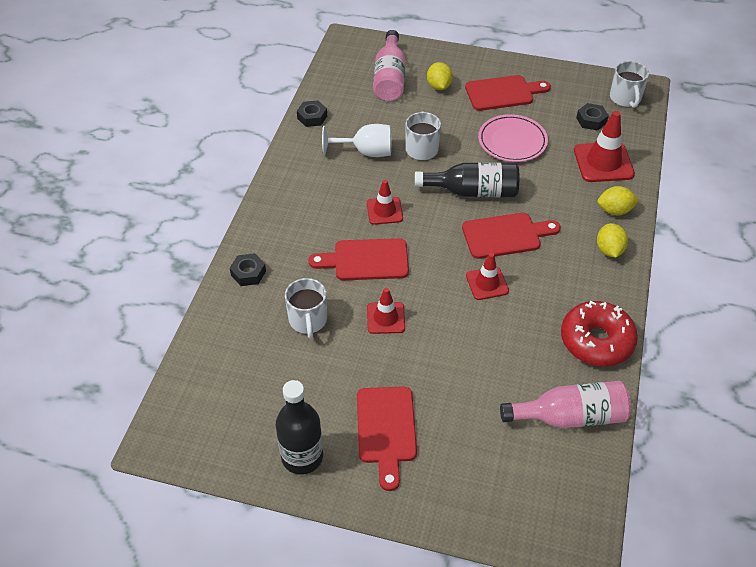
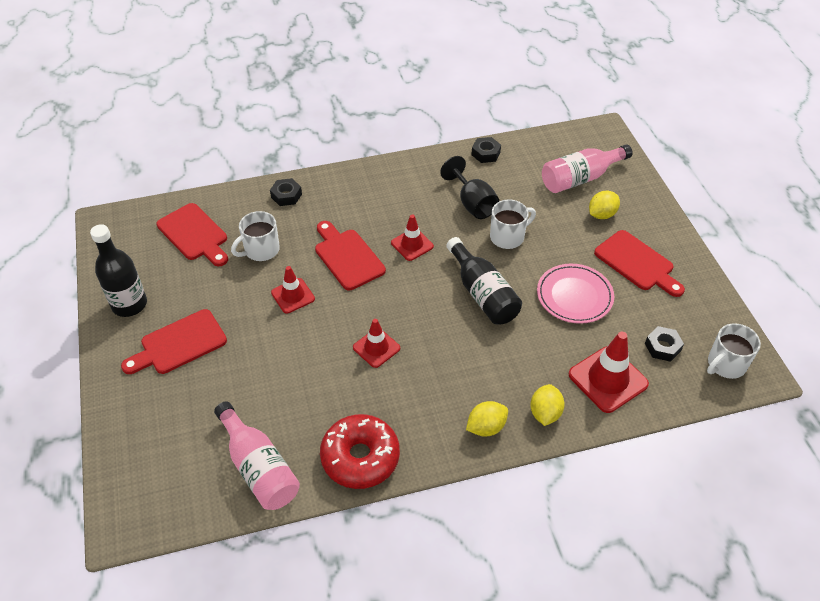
camera: 60 degrees right, 0 degrees up
(366, 152) = (472, 203): white goblet -> black goblet
(505, 235) = (445, 339): red cutting board -> red cutting board (194, 234)
(614, 210) = (545, 413): yellow lemon -> yellow lemon turned 45 degrees clockwise

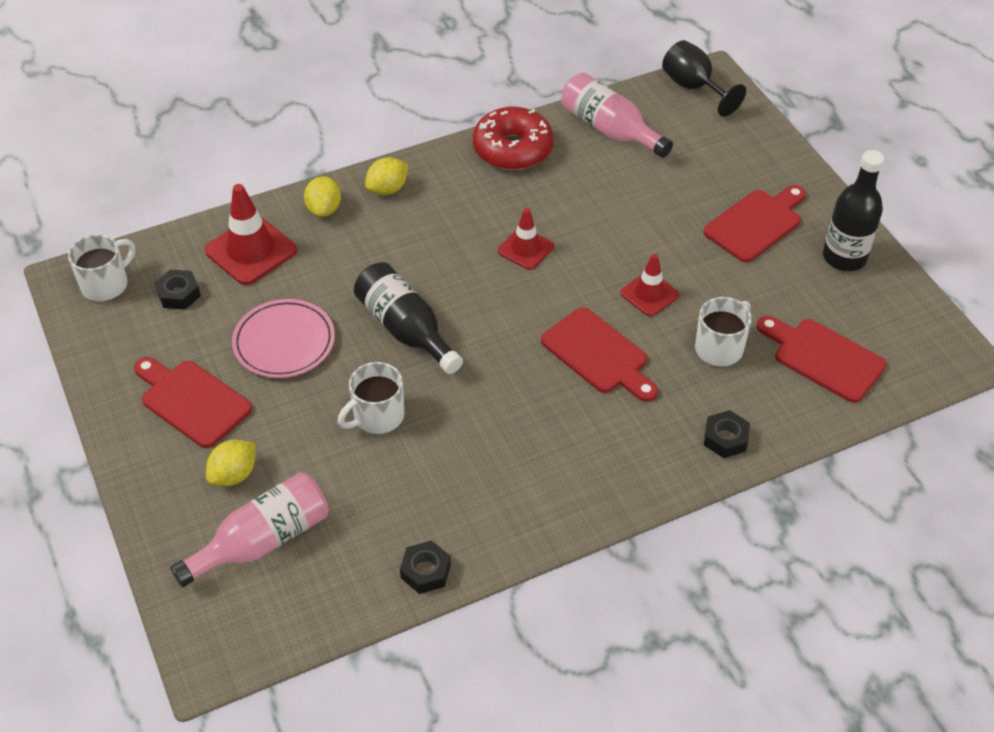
camera: 170 degrees right, 0 degrees up
(412, 244) = (514, 385): red traffic cone -> none
(472, 203) = (436, 466): black goblet -> black goblet (694, 88)

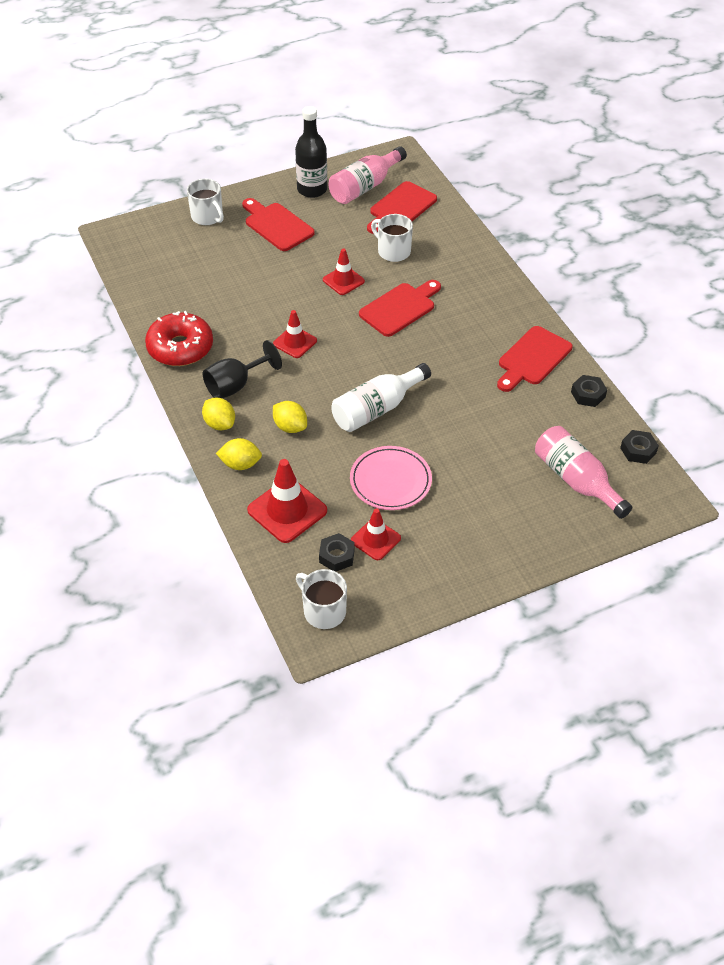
camera: 90 degrees left, 0 degrees up
(192, 401) = (452, 534): red cutting board -> red cutting board (532, 358)
(196, 328) = (375, 539): none -> red traffic cone
(234, 475) = (521, 501): yellow lemon -> yellow lemon (290, 427)
(377, 416) = (461, 422): white mug -> white mug (207, 217)
(406, 329) = (377, 409): black bottle -> white bottle
(610, 130) = (165, 292): pink bottle -> pink bottle (365, 187)
(694, 88) = (122, 244): black goblet -> black goblet (235, 385)
(725, 438) = (469, 255): black nut -> black nut (638, 450)

